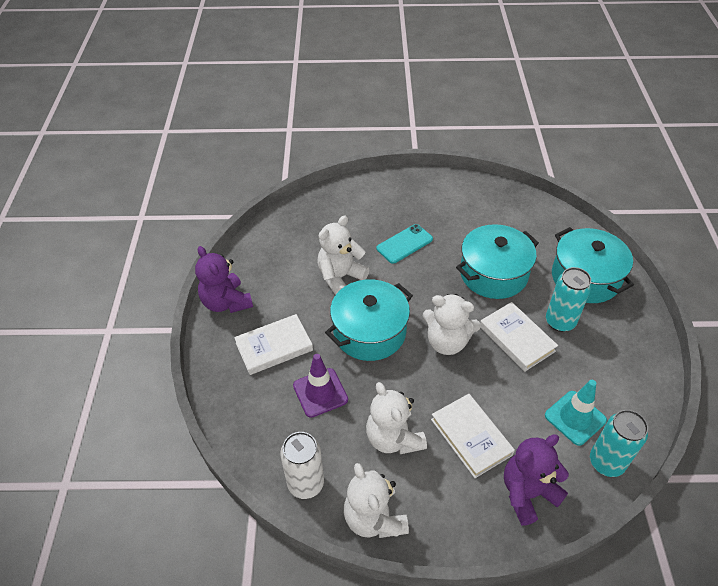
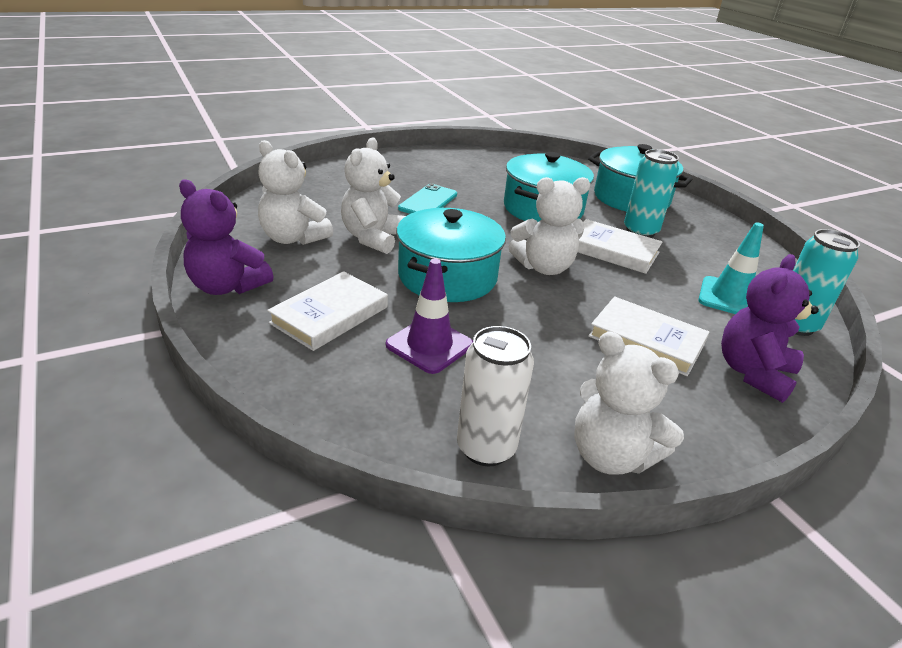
camera: 30 degrees left, 15 degrees down
(393, 438) = (561, 365): white teddy bear -> white teddy bear (293, 238)

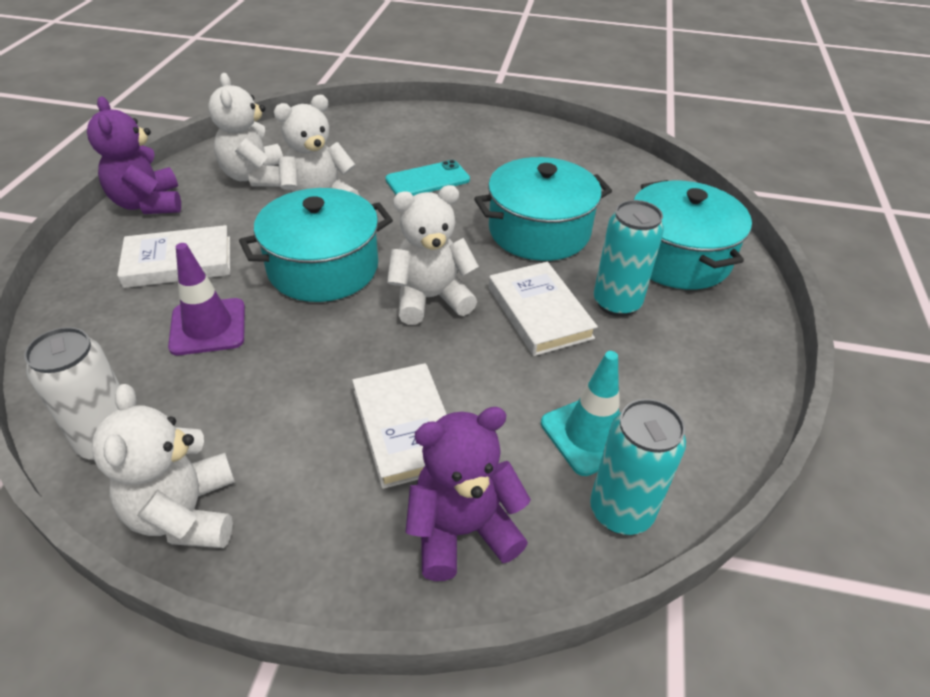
camera: 40 degrees right, 10 degrees up
(544, 267) = (430, 298): white teddy bear -> white teddy bear turned 135 degrees clockwise

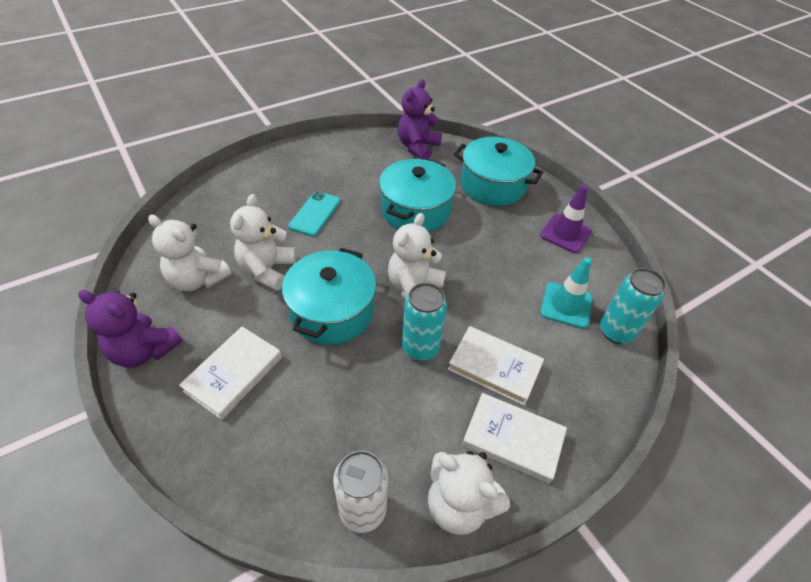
camera: 45 degrees left, 5 degrees up
(208, 327) = (317, 399): purple traffic cone -> purple traffic cone (565, 233)
(462, 530) = (576, 394): purple teddy bear -> purple teddy bear (417, 147)
(539, 312) = (473, 258): white book -> white book (512, 439)
(616, 303) = (498, 229): turquoise can -> turquoise can (420, 348)

